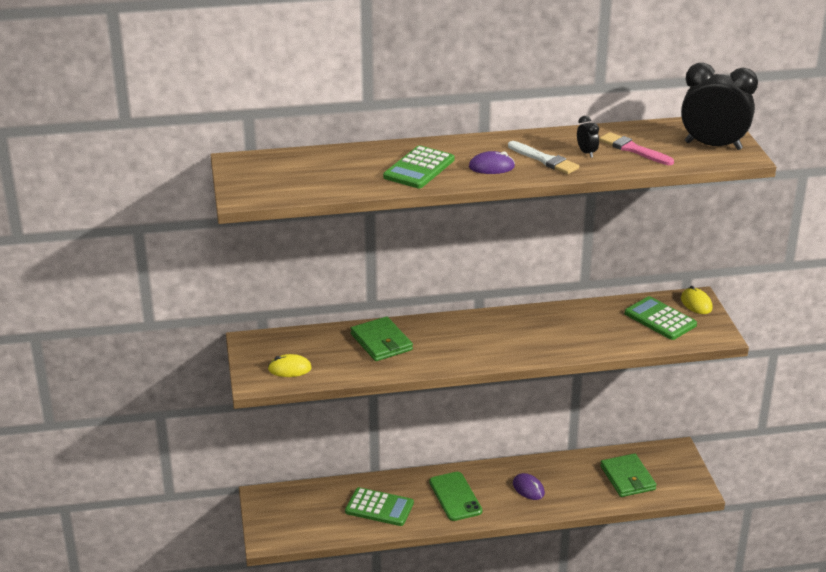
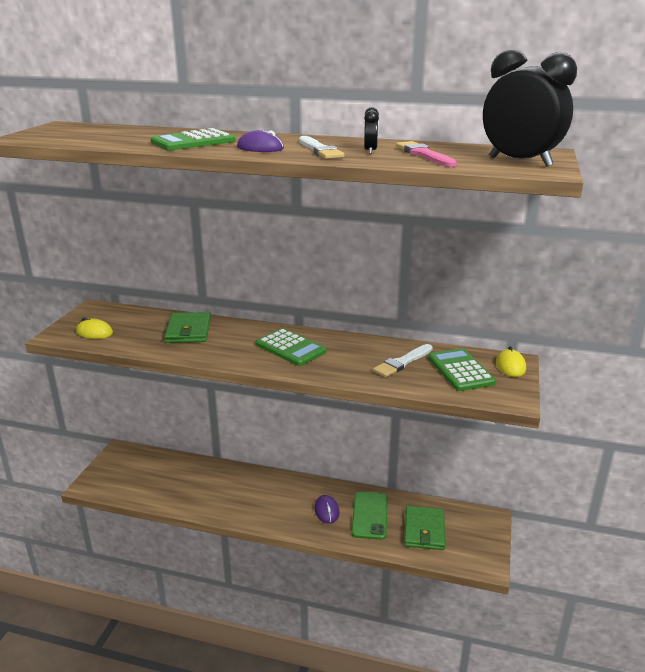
camera: 25 degrees right, 5 degrees down
(379, 508) = (193, 487): green calculator -> green calculator (290, 348)
(455, 497) = (260, 498): green phone -> green phone (370, 515)
(607, 324) = (402, 362): none -> white brush

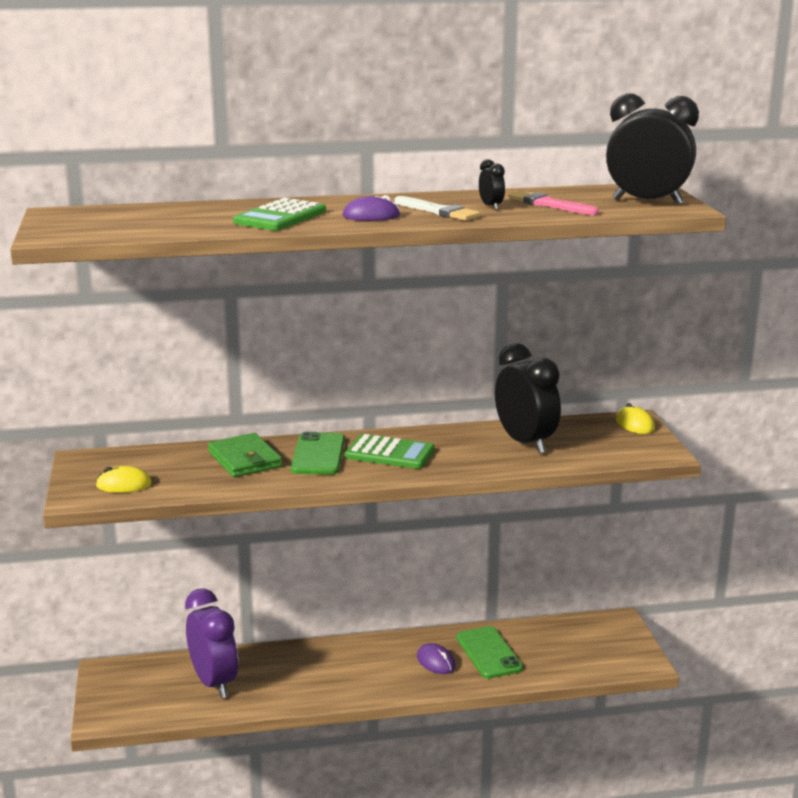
camera: 25 degrees left, 5 degrees down
(173, 480) = (214, 683): none -> purple clock
(240, 338) = (318, 455): none -> green phone
(402, 362) = (525, 443): white brush -> black clock
(424, 530) = (558, 650): green wallet -> none
(460, 370) = (591, 438): green calculator -> none

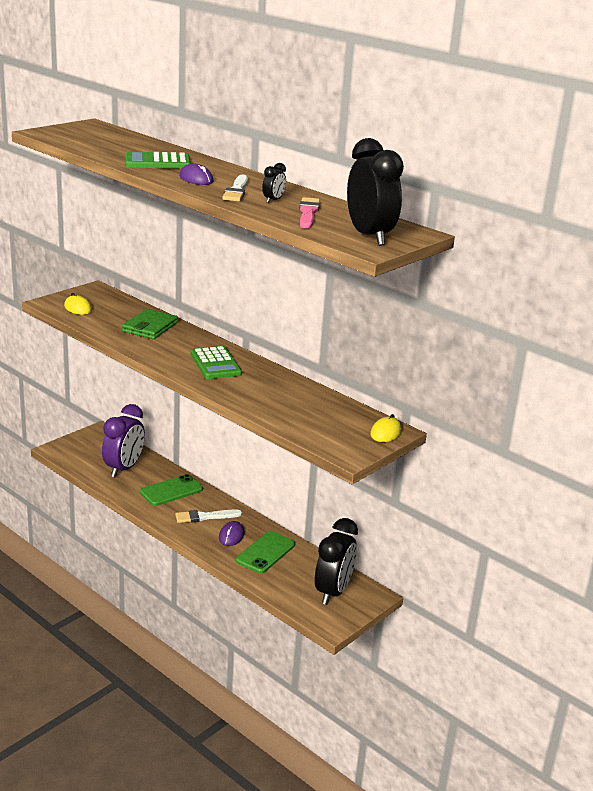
camera: 50 degrees right, 5 degrees up
(318, 455) = (184, 344): green phone -> green phone (171, 491)
(381, 665) = (205, 517): none -> white brush
(525, 443) = (294, 401): black clock -> black clock (333, 592)

